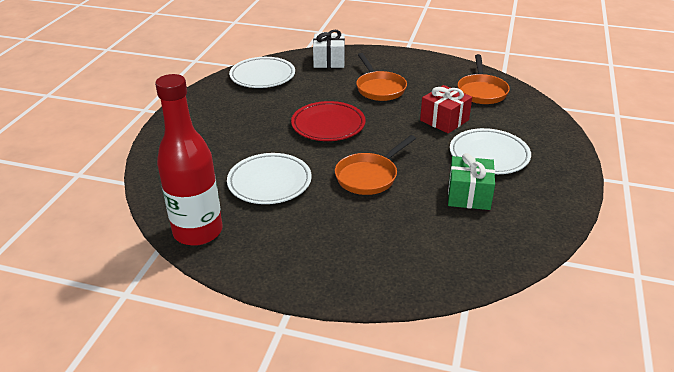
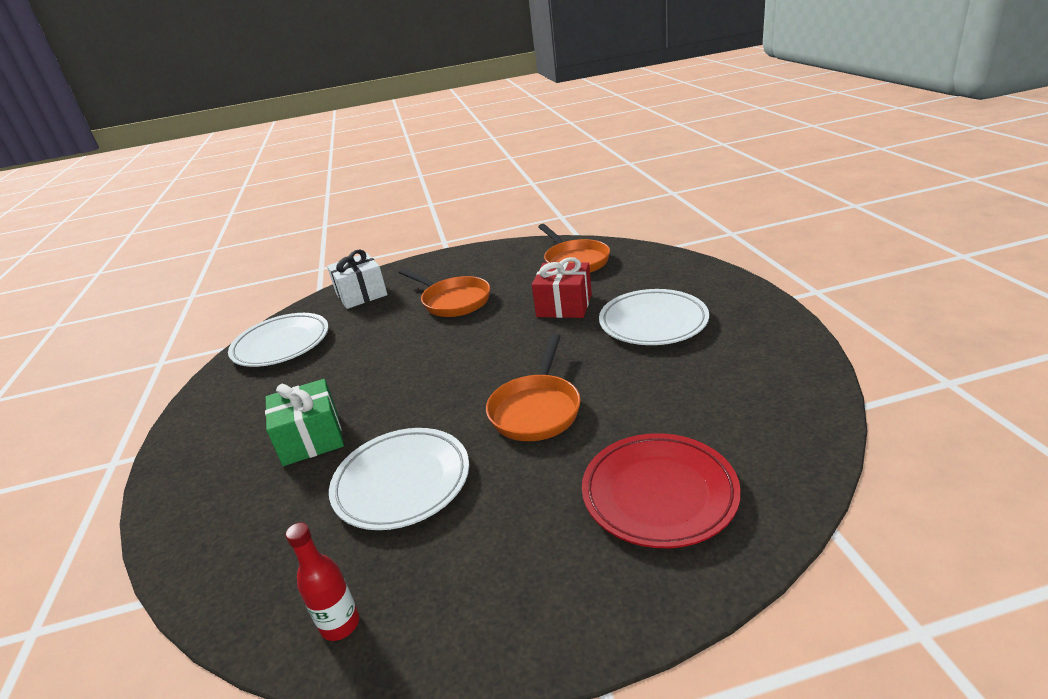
camera: 25 degrees left, 5 degrees down
(198, 232) = (340, 624): red bottle -> red bottle, size x0.43
(328, 125) = (424, 368): red plate -> red plate (659, 494)
(469, 195) = (679, 377): green gift -> green gift (311, 438)

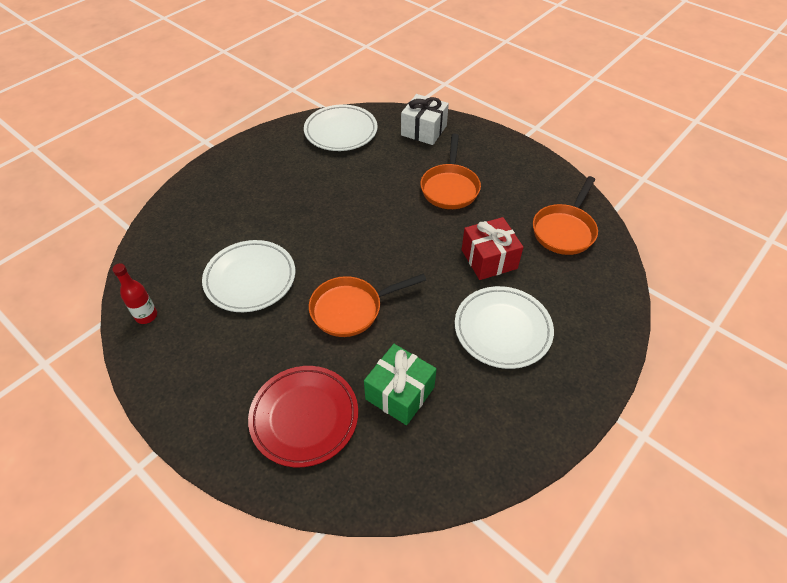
camera: 50 degrees right, 20 degrees up
(311, 438) = (264, 211): green gift -> green gift (400, 393)

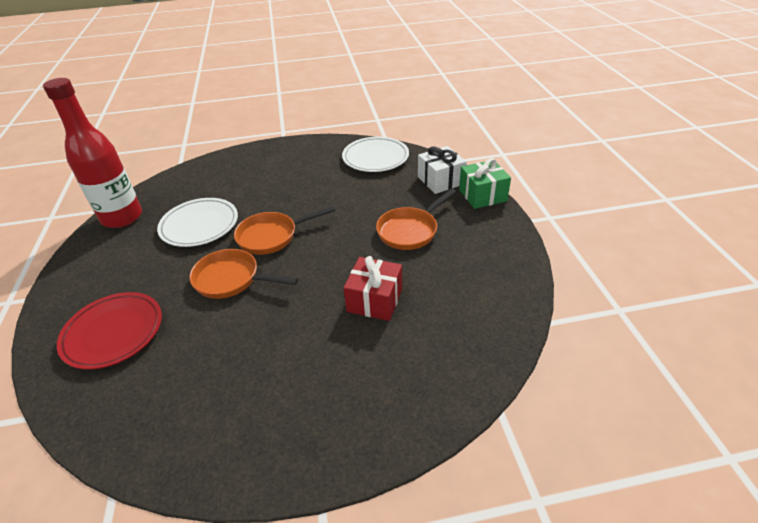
camera: 40 degrees right, 10 degrees down
(146, 316) = (122, 217): red bottle -> red bottle, size x2.33
(400, 393) = (185, 358): green gift -> green gift (482, 195)
(502, 329) = (316, 362): white plate -> none
(564, 230) = (473, 313): orange pan -> orange pan (272, 236)

